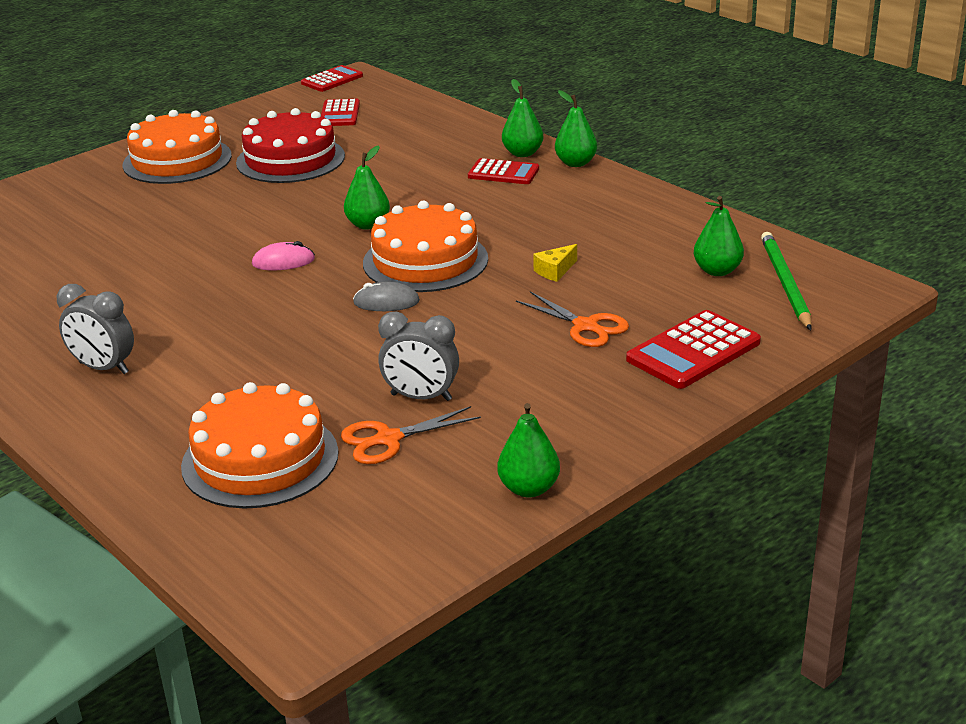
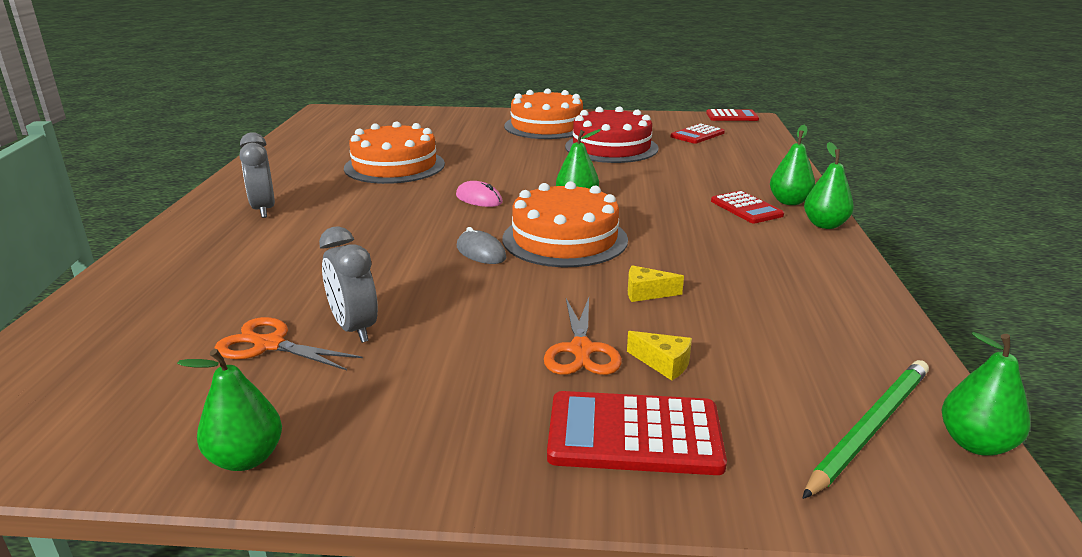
camera: 45 degrees right, 5 degrees down
(260, 459) = (188, 307): orange cake -> orange cake (394, 166)
(642, 307) = (663, 363): none -> yellow cheese
(717, 271) = (806, 372): green pear -> green pear (975, 444)

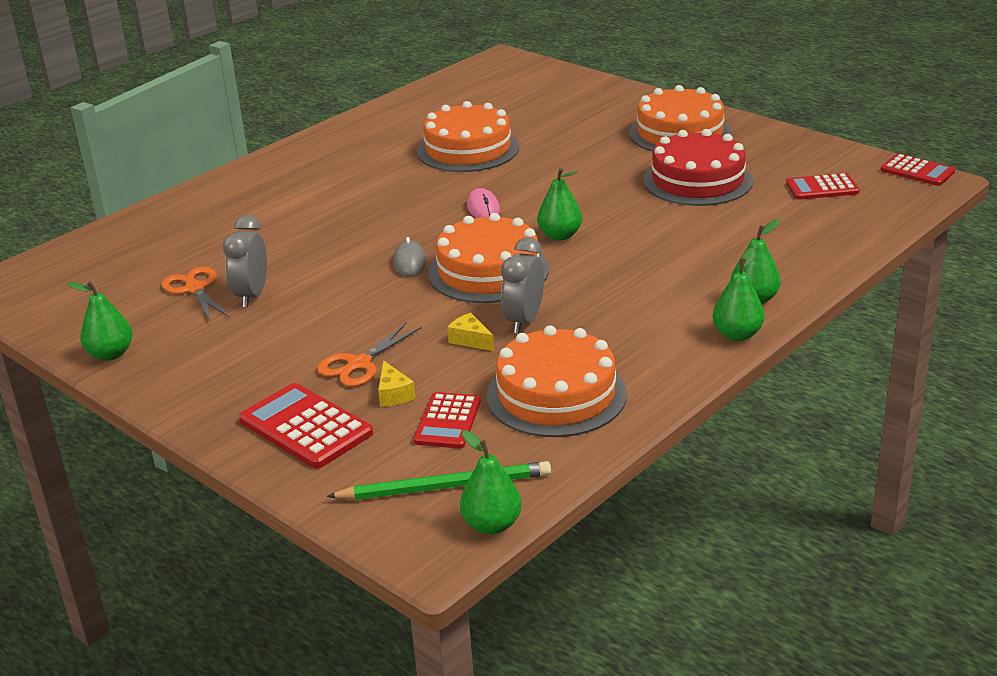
camera: 40 degrees right, 5 degrees up
(264, 210) = (316, 171): grey clock -> grey clock (524, 321)
(746, 208) = (697, 293): red calculator -> red calculator (448, 421)
(795, 309) = (556, 395): none -> orange cake

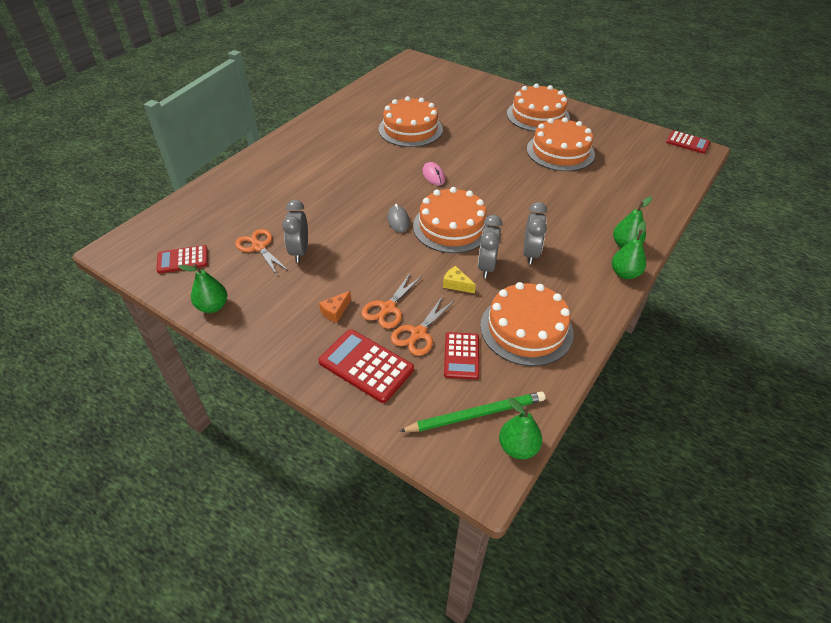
camera: 10 degrees left, 15 degrees up
(282, 365) = (335, 311): none -> orange cheese
(394, 394) = (418, 333): yellow cheese -> orange scissors
(560, 235) = (488, 196): green pear -> none
(598, 307) = (530, 254): none -> grey clock
(697, 180) = (560, 151): red cake -> orange cake
(822, 188) = (636, 156): red calculator -> red calculator (182, 260)

